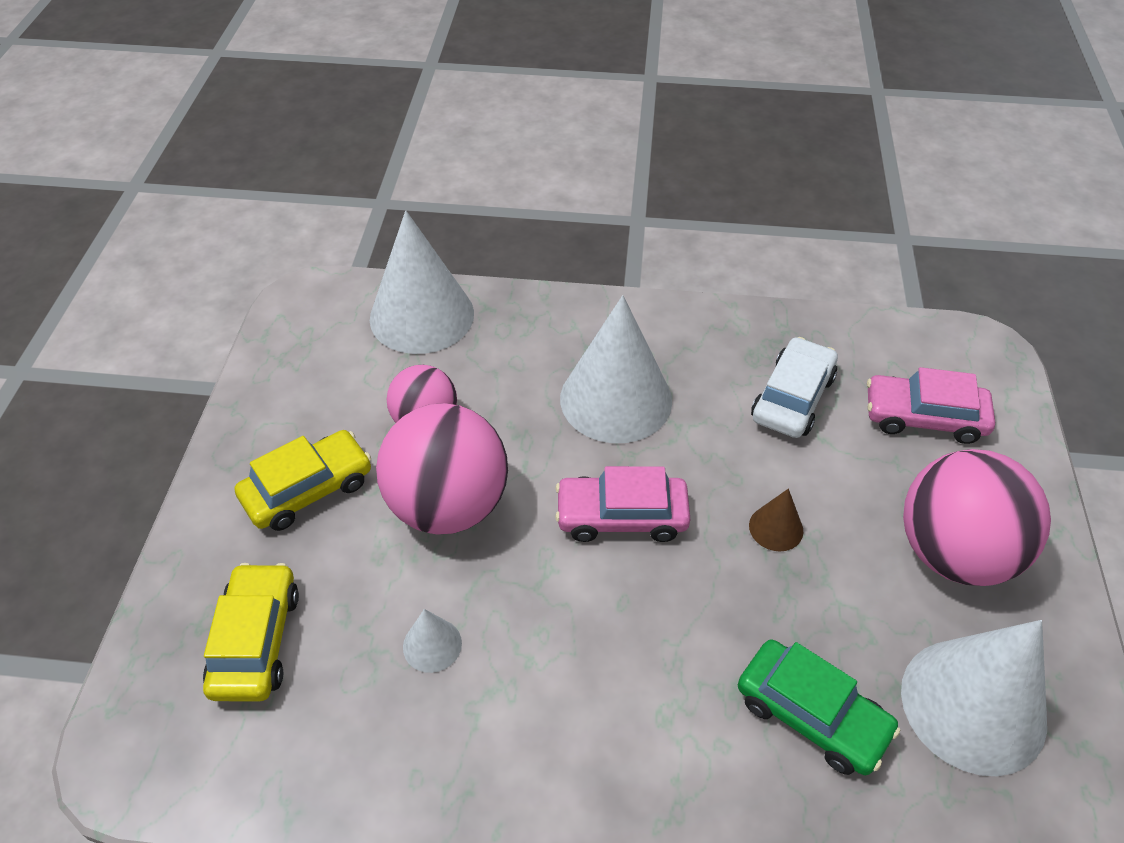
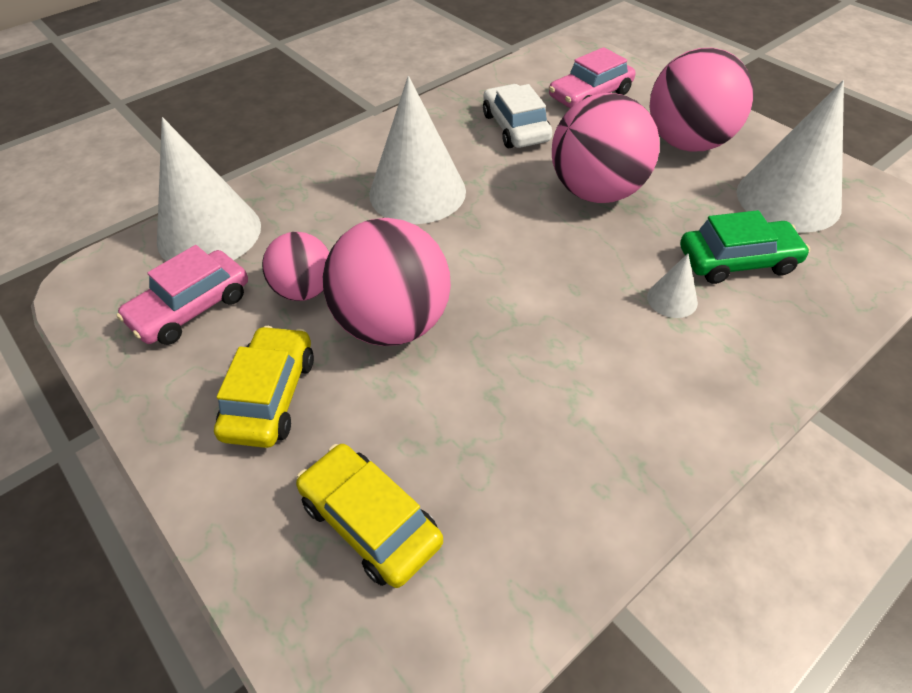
camera: 45 degrees left, 0 degrees up
(432, 645) = (499, 408): white cone -> white cone (672, 299)
(621, 516) = (510, 247): pink car -> pink car (191, 308)
(776, 528) = (596, 192): brown cone -> pink ball

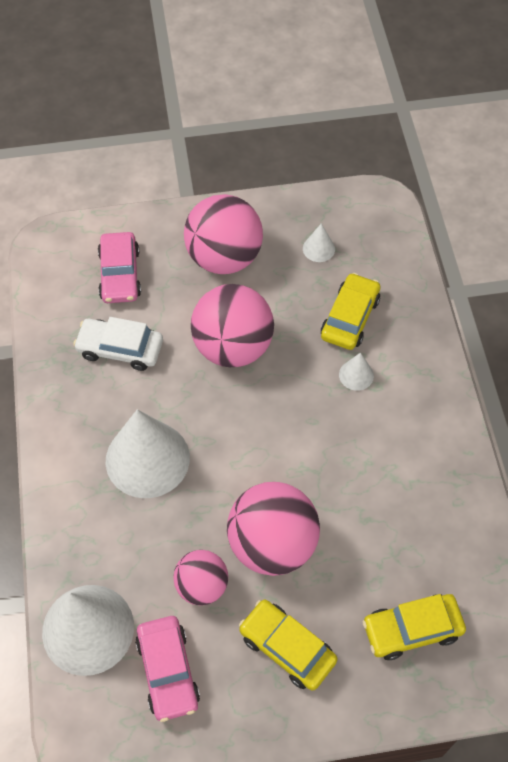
camera: 60 degrees left, 10 degrees up
(737, 261) = (349, 318): green car -> yellow car
(788, 199) = (318, 248): white cone -> white cone, size x0.43

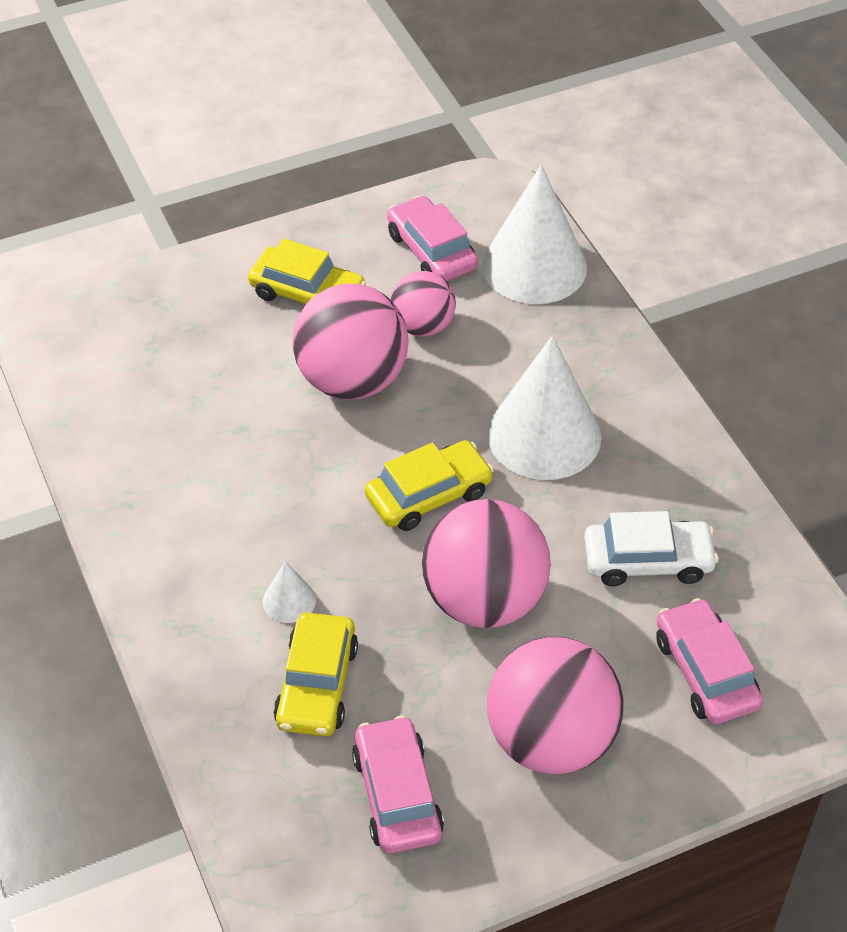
camera: 165 degrees right, 10 degrees down
(318, 248) = (397, 794): white cone -> pink car
(412, 630) = (167, 335): yellow car -> yellow car (428, 495)

